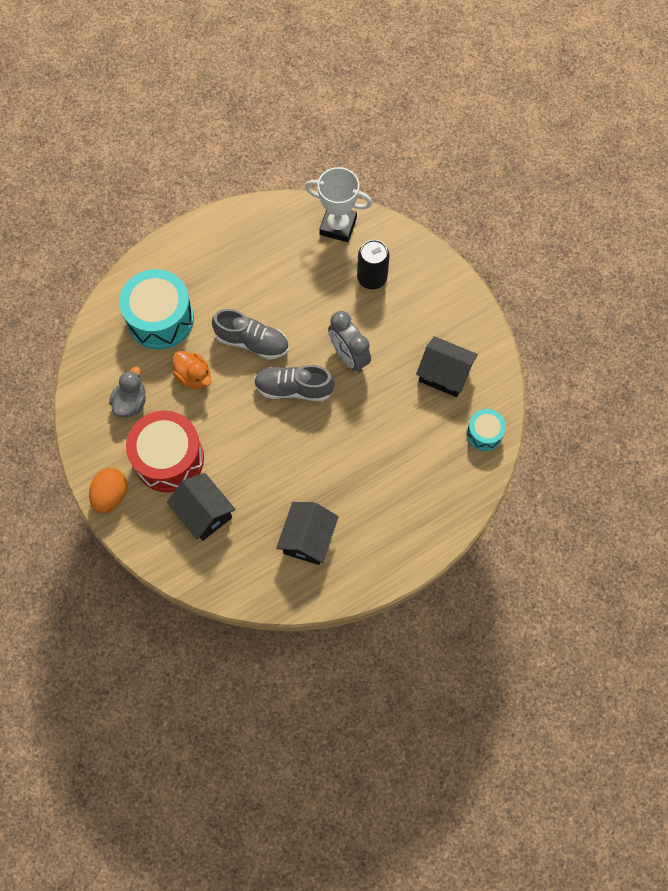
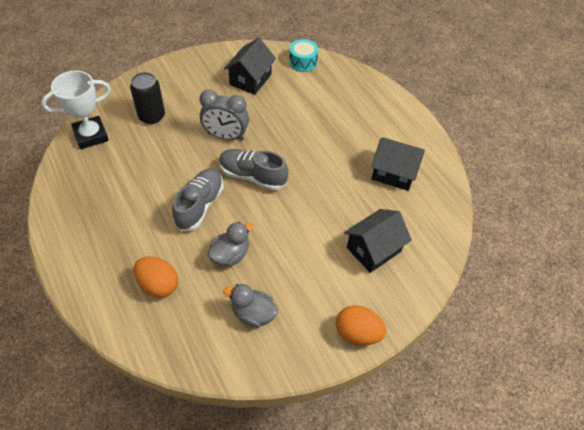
camera: 90 degrees left, 15 degrees down
(160, 319) = (158, 285): turquoise drum -> orange egg
(169, 459) = (318, 278): red drum -> none
(194, 376) = (230, 255): orange duck -> grey duck
(293, 388) = (252, 176): grey shoe -> grey shoe turned 105 degrees clockwise
(338, 226) = (91, 135): white trophy -> white trophy turned 45 degrees clockwise
(349, 356) = (226, 136): grey clock -> grey clock turned 45 degrees clockwise

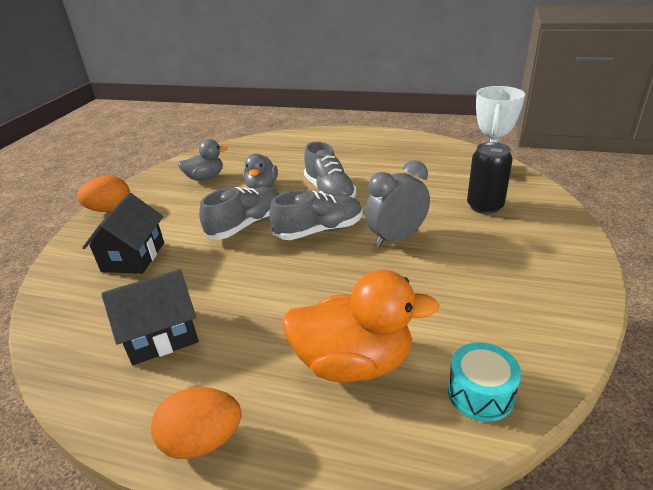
camera: 140 degrees right, 20 degrees down
(158, 285) = (288, 155): orange egg -> orange egg (203, 441)
(250, 79) = (486, 306): black house -> none
(284, 219) = (246, 225): none -> grey shoe
(329, 100) = (353, 362): none -> orange duck

